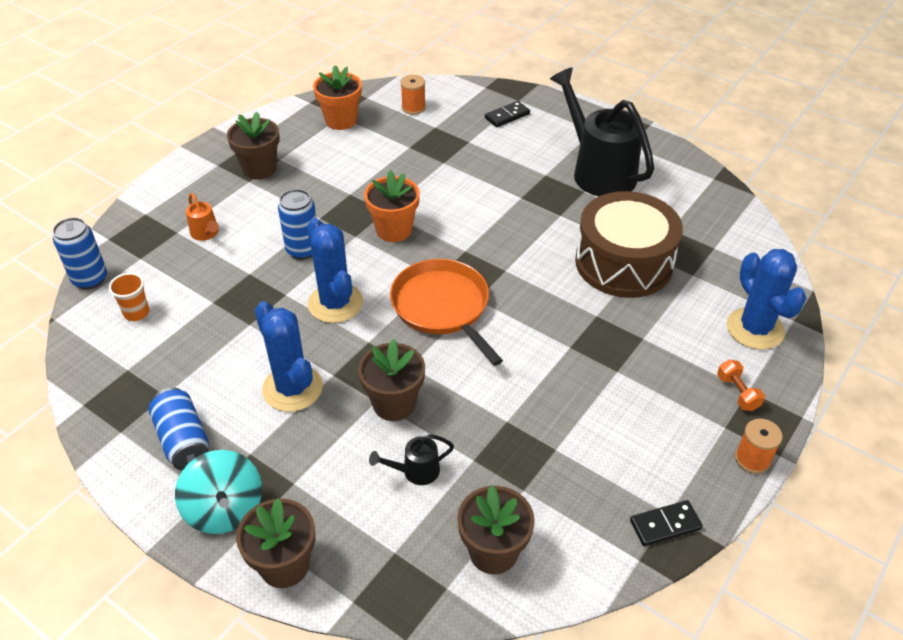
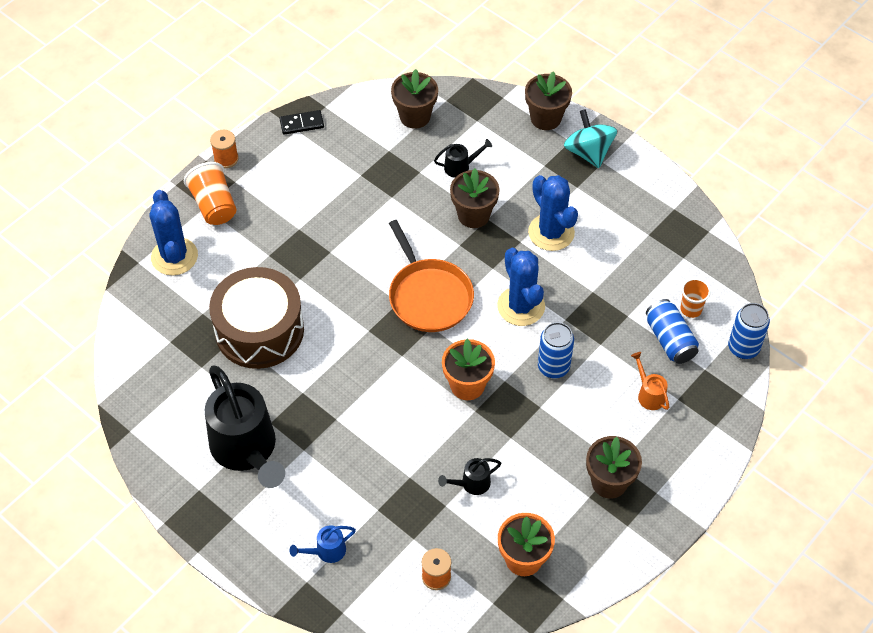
camera: 175 degrees left, 10 degrees up
(183, 440) = (626, 199): blue can -> blue can (670, 340)
(387, 161) = (471, 484): none -> black watering can
(507, 116) = (326, 551): black domino -> blue watering can
(737, 392) = (214, 205): orange dumbbell -> orange cup

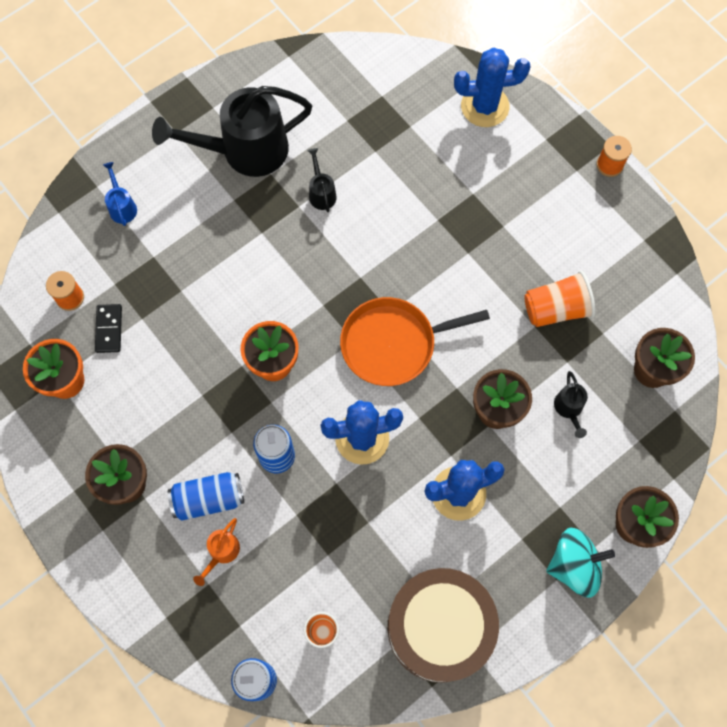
camera: 100 degrees right, 15 degrees up
(214, 205) = (546, 148): orange cup -> orange cup (556, 309)
(259, 330) = (380, 175): brown drum -> brown drum (439, 627)
(302, 124) = (652, 246): black domino -> black domino (109, 329)
(471, 484) = (159, 347): black watering can -> black watering can (321, 192)
(649, 394) = (221, 553): orange watering can -> orange watering can turned 135 degrees clockwise
(670, 340) = (286, 595): blue can -> blue can (208, 499)

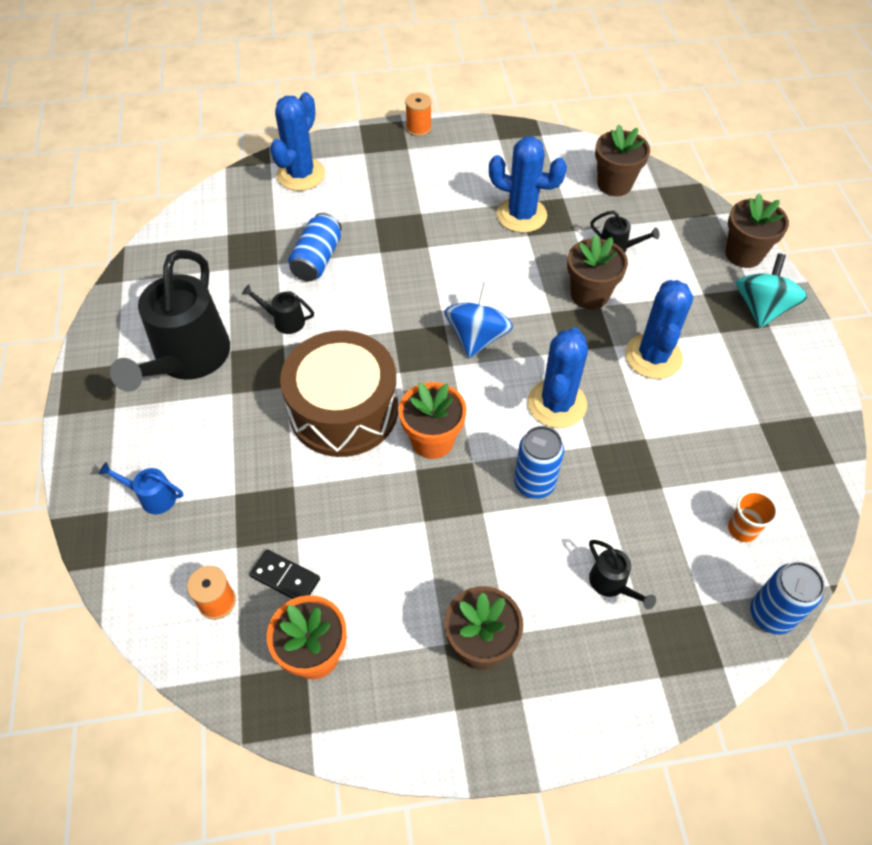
camera: 60 degrees left, 15 degrees down
(208, 499) = (545, 569): blue can -> blue can (317, 259)
(221, 553) = (612, 584): orange watering can -> black watering can
(393, 344) = (477, 337): orange pan -> blue spinning top
(439, 627) = (778, 430): brown drum -> brown drum (343, 410)
(556, 309) = (521, 215): orange cup -> blue cactus

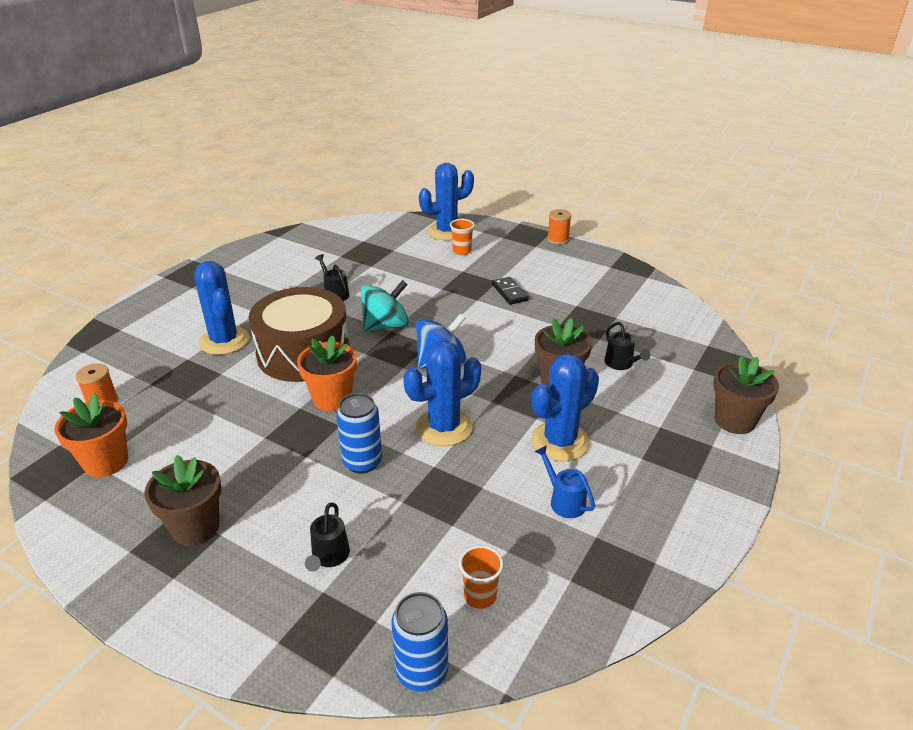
camera: 40 degrees right, 20 degrees down
(152, 497) = (148, 335): blue watering can -> blue watering can (563, 500)
(187, 360) = (257, 285): black watering can -> none
(285, 577) = (150, 414): black domino -> black domino (509, 292)
(317, 259) = (397, 274): blue can -> none
(346, 193) = (462, 251): none -> orange cup
(521, 215) = (569, 313): blue cactus -> blue cactus (224, 341)
(614, 184) = (671, 327): brown flower pot -> none
(762, 308) = (704, 463): turquoise spinning top -> turquoise spinning top (386, 325)

